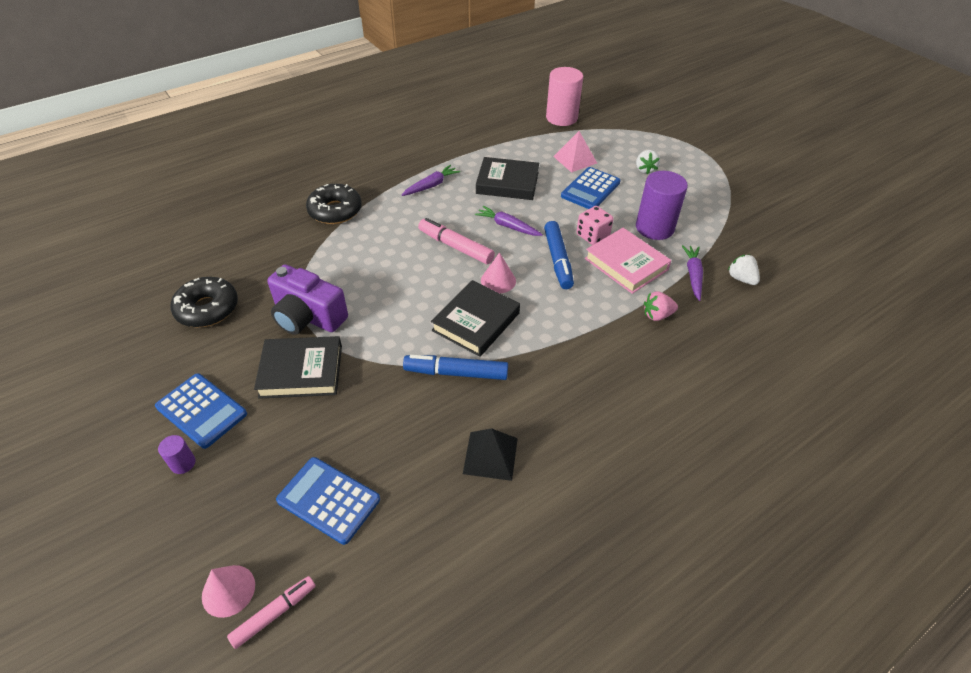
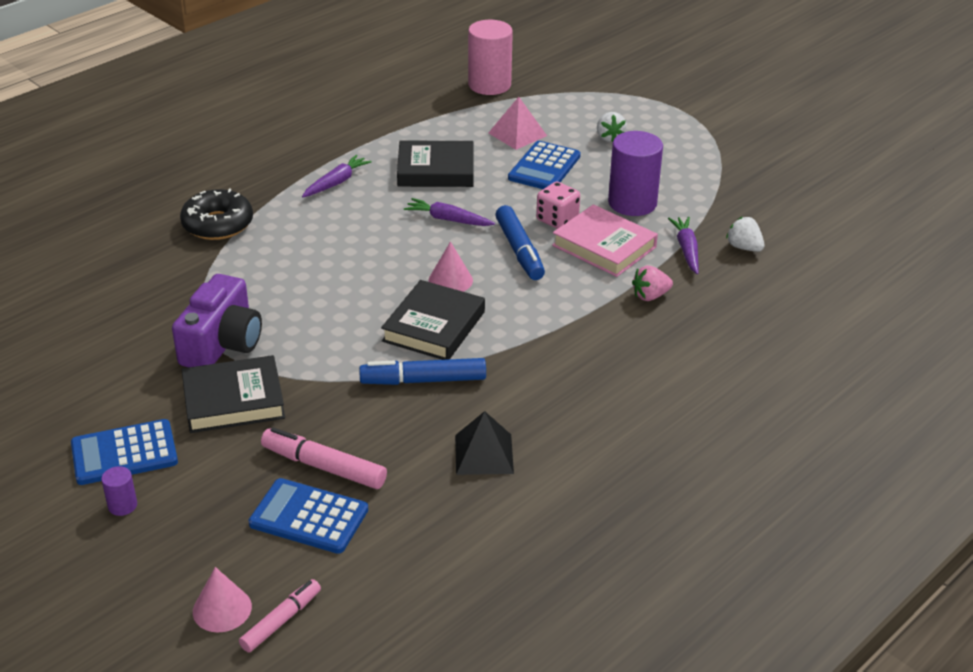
camera: 10 degrees left, 10 degrees down
(201, 410) = (124, 453): blue calculator -> blue calculator turned 135 degrees clockwise
(207, 309) = (89, 350): black donut -> none
(308, 316) = (222, 344): purple camera -> purple camera turned 90 degrees counterclockwise
(455, 247) = (387, 249): pink marker -> pink marker (324, 466)

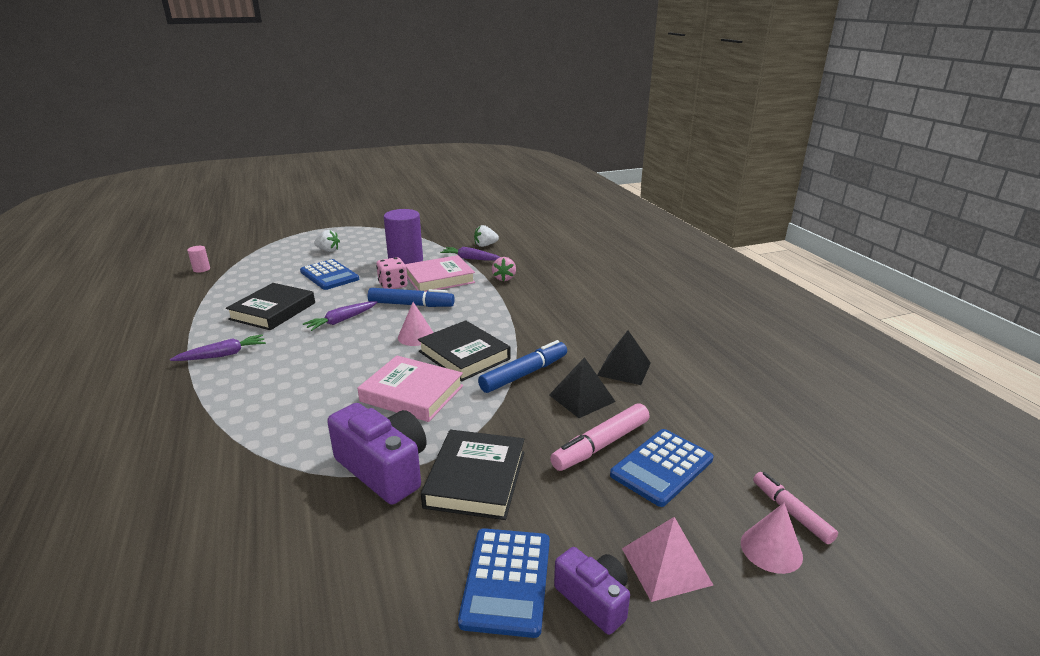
camera: 65 degrees left, 10 degrees down
(122, 505) = (594, 599): purple cylinder -> purple camera
(218, 224) = (189, 432): black donut -> none
(336, 182) = (223, 355): purple carrot -> purple carrot turned 90 degrees clockwise
(341, 318) = (412, 393): none -> pink book
(401, 434) = (582, 398): none -> black pyramid
(423, 380) = (524, 374): blue marker -> blue marker turned 150 degrees counterclockwise
(489, 85) = (201, 269): pink cylinder -> pink cylinder, size x0.45
(517, 134) = (277, 274): pink pyramid -> pink pyramid (666, 566)

